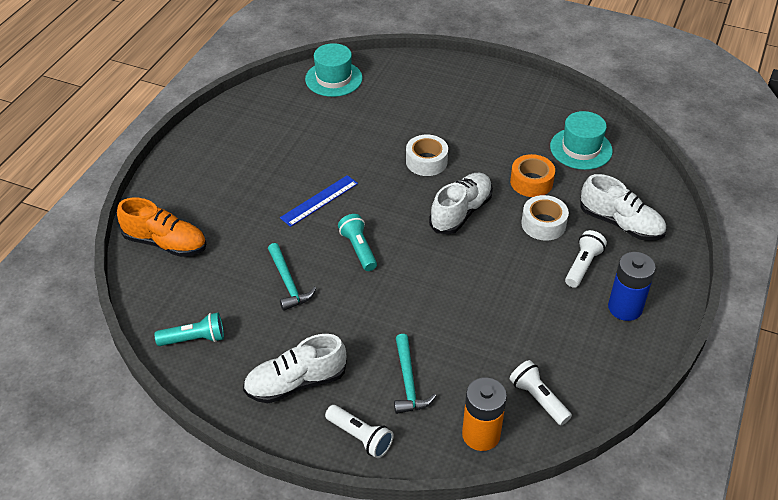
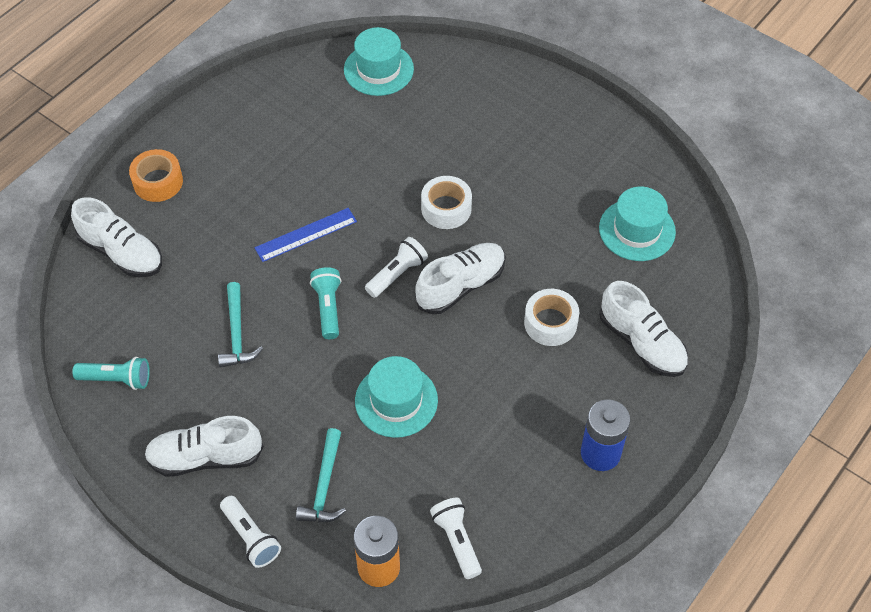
camera: 15 degrees right, 10 degrees up
(165, 243) = (121, 252): orange shoe -> white shoe
(443, 305) = (396, 400): none -> turquoise hat
(531, 182) = (559, 263): orange tape -> orange tape (158, 182)
(582, 266) = (574, 388): white flashlight -> white flashlight (397, 274)

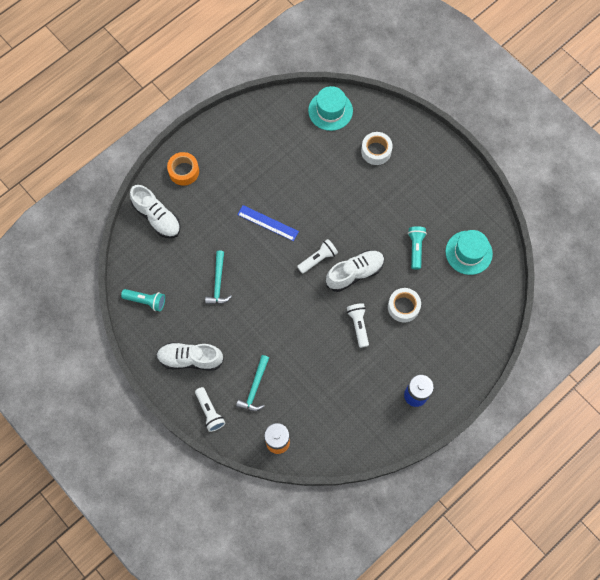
camera: 10 degrees right, 15 degrees up
(306, 235) = (268, 223): blue ruler -> blue ruler turned 45 degrees clockwise
(328, 308) = (273, 275): turquoise flashlight -> turquoise flashlight (415, 248)
(396, 400) = (304, 342): turquoise hat -> none
(446, 208) = (355, 218): white tape -> white tape (376, 151)
(457, 541) = (323, 434): white flashlight -> white flashlight (358, 325)
(642, 343) = (455, 329): white shoe -> none

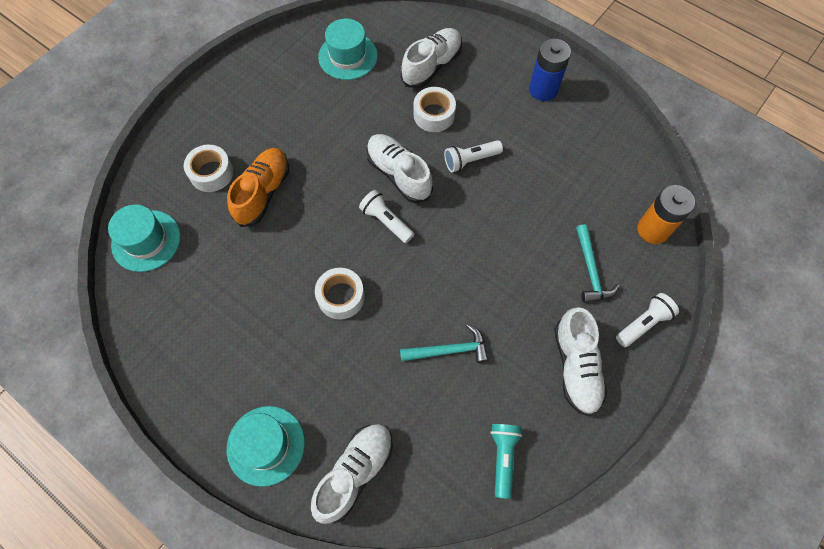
camera: 100 degrees left, 5 degrees down
(184, 171) = (266, 445): orange tape -> turquoise hat
(255, 388) = (591, 270): turquoise hammer -> turquoise hammer turned 75 degrees clockwise
(268, 223) = (341, 297): blue ruler -> white tape
(354, 182) = (263, 193): none -> orange shoe
(415, 248) = (351, 111): turquoise flashlight -> none
(451, 314) = (432, 66): none -> white shoe

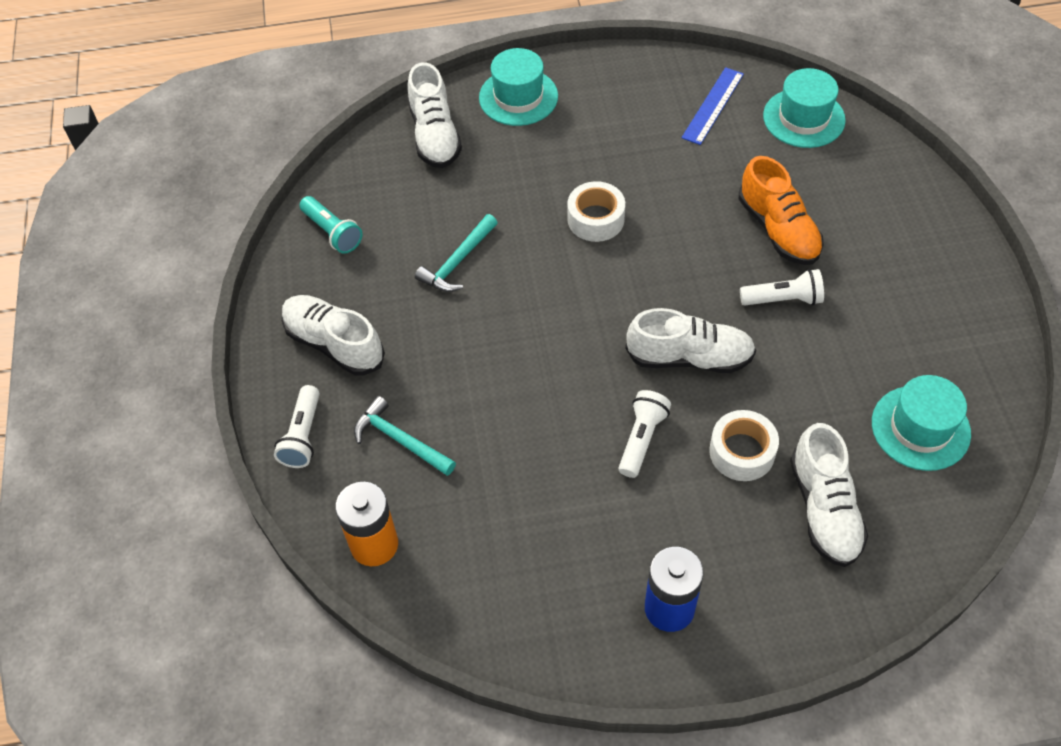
camera: 135 degrees right, 10 degrees down
(174, 303) = (713, 105): none -> blue ruler
(211, 173) = (845, 203): white tape -> none
(386, 221) = (641, 306): white flashlight -> white flashlight (783, 299)

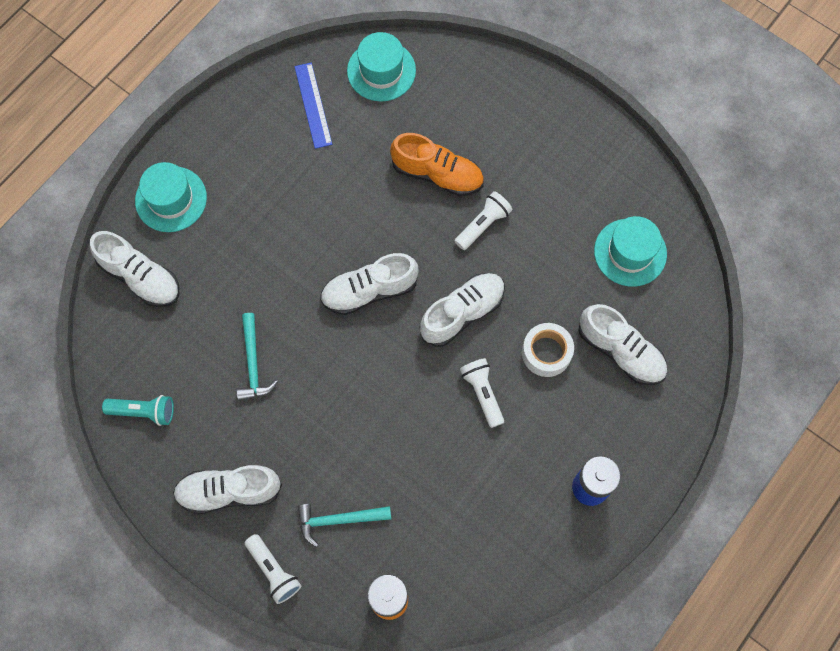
camera: 45 degrees left, 15 degrees up
(595, 219) = (315, 257): white tape -> none
(618, 278) = (369, 291): none -> white shoe

